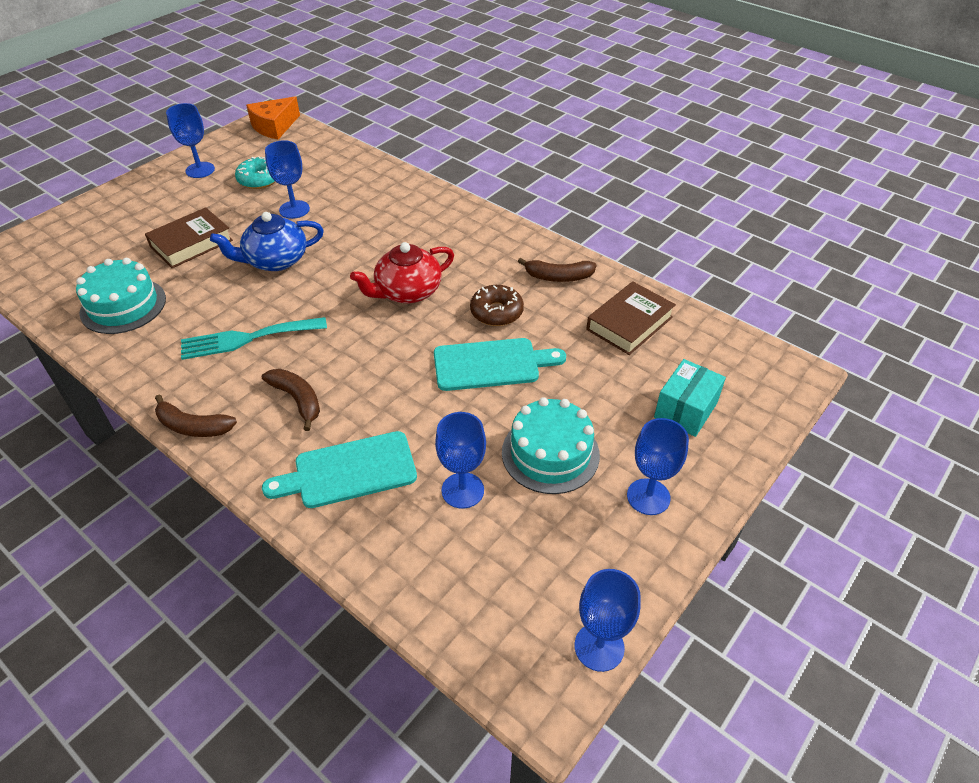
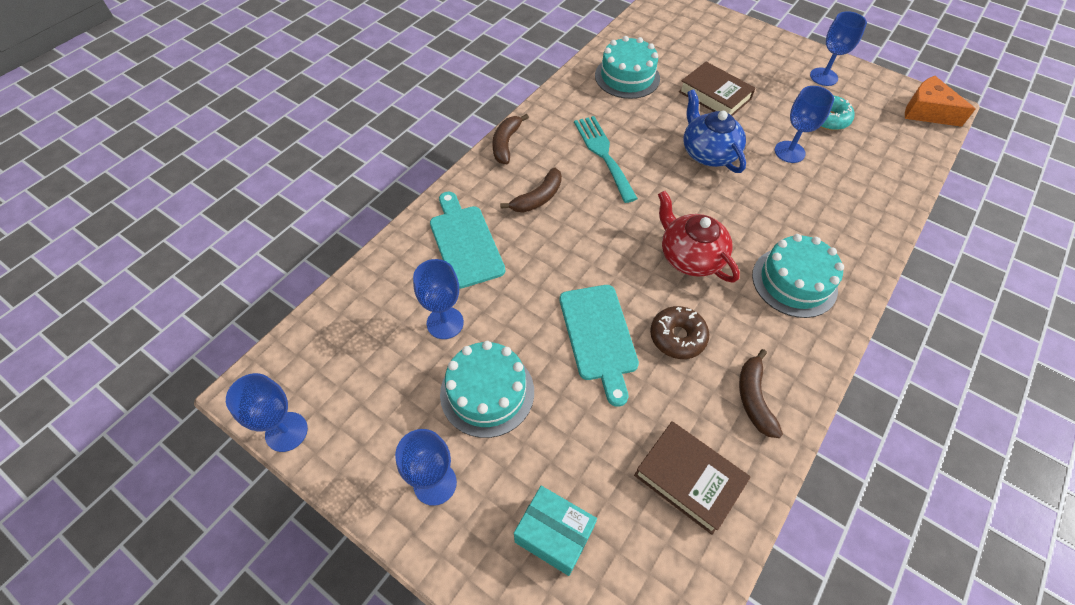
camera: 85 degrees right, 10 degrees up
(447, 235) = (794, 282): none -> turquoise cake

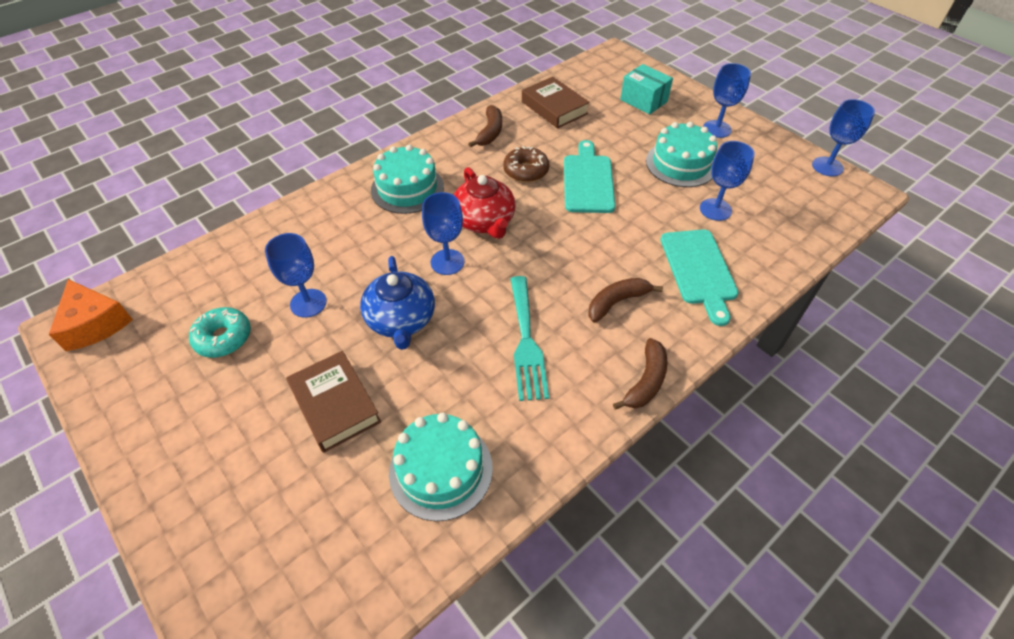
camera: 165 degrees left, 5 degrees down
(823, 77) = (159, 406): blue goblet -> blue goblet (447, 262)

